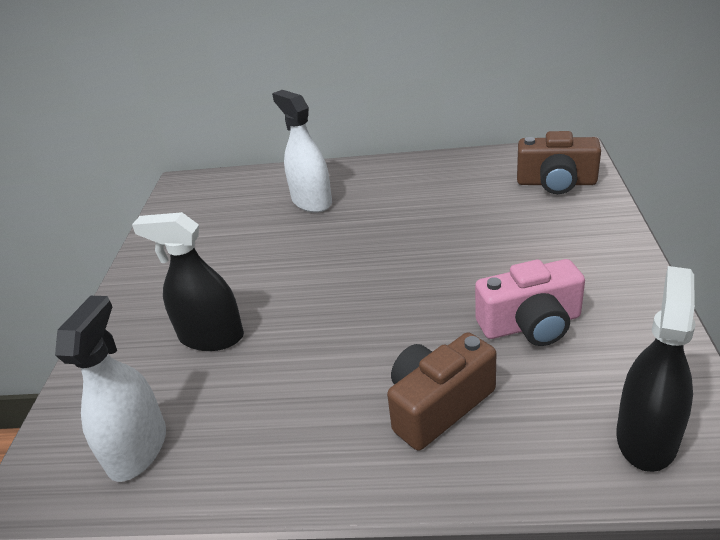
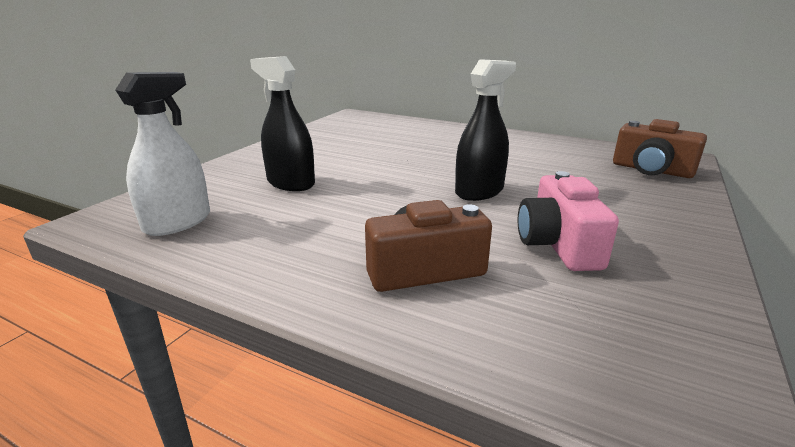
camera: 20 degrees right, 10 degrees down
(311, 201) = (431, 138): white spray bottle -> none
(530, 324) = (558, 245): pink camera -> pink camera turned 75 degrees clockwise
(646, 437) = (628, 365): black spray bottle -> black spray bottle (479, 191)

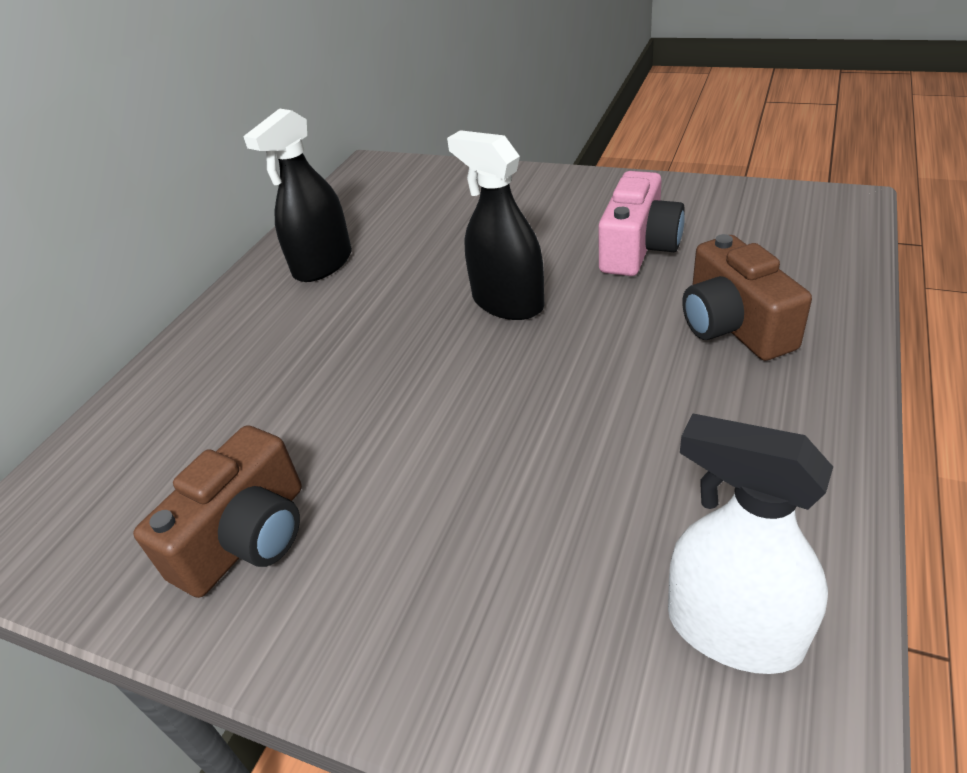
camera: 90 degrees left, 15 degrees up
(290, 183) = (512, 519): black spray bottle -> black spray bottle (323, 264)
(558, 245) = (638, 248): pink camera -> pink camera turned 60 degrees counterclockwise
(651, 170) = (417, 187): brown camera -> brown camera (247, 537)

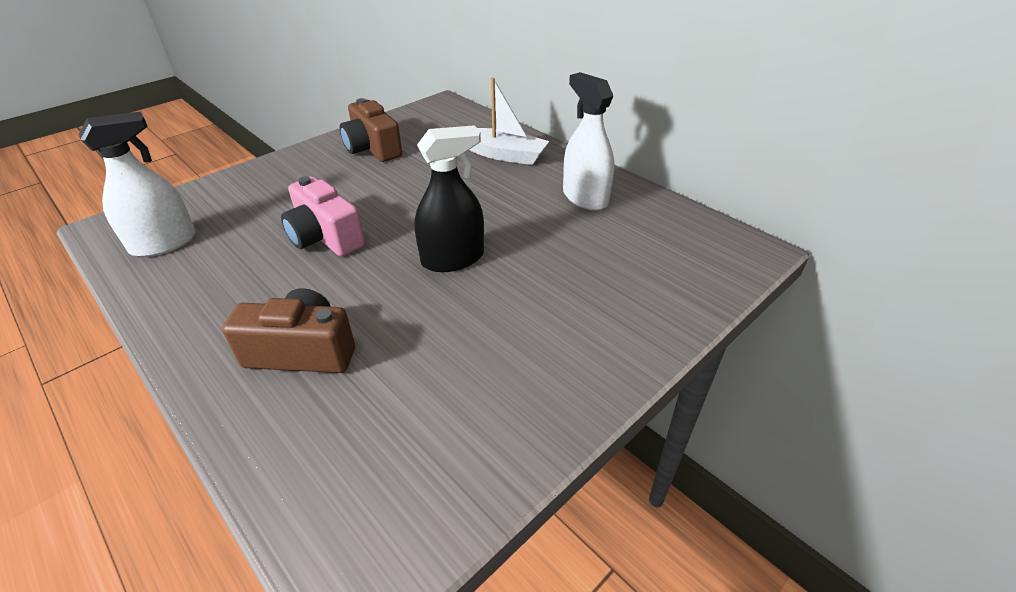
camera: 110 degrees right, 0 degrees up
(227, 364) = (504, 155): none -> white boat
(323, 264) = (585, 198): black spray bottle -> white spray bottle
(638, 248) = (450, 353): pink camera -> pink camera (325, 237)

